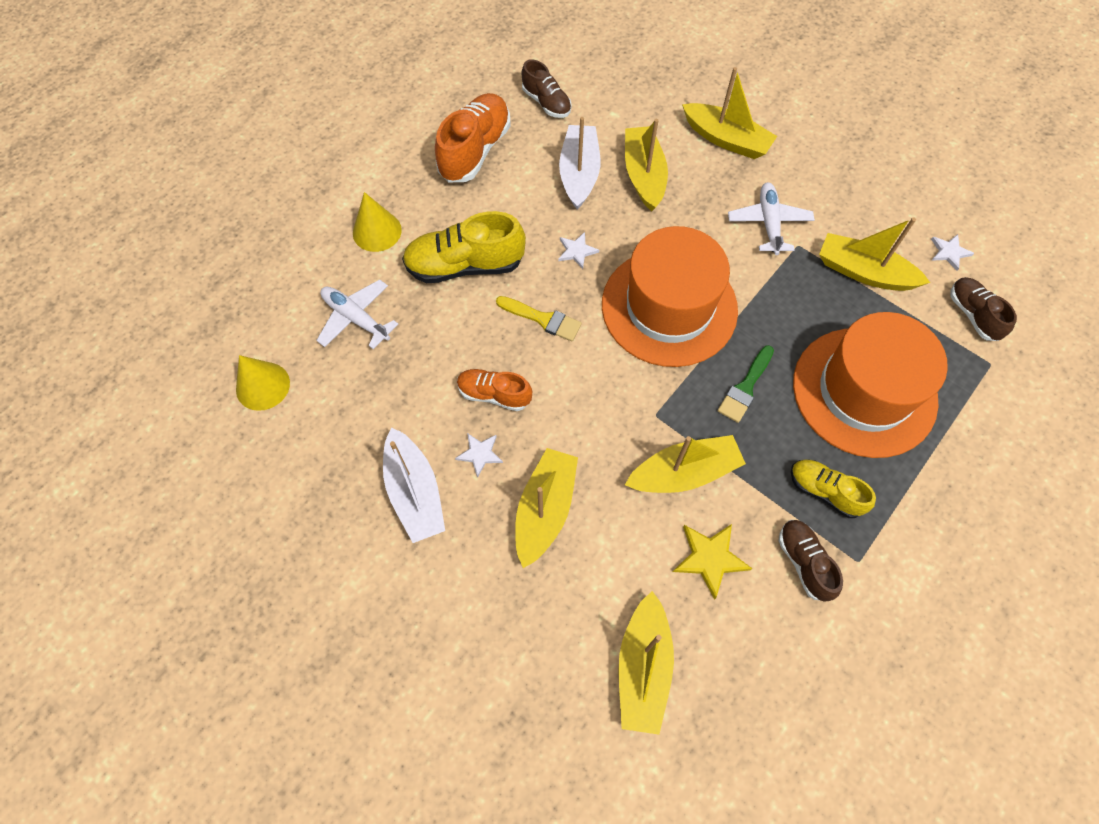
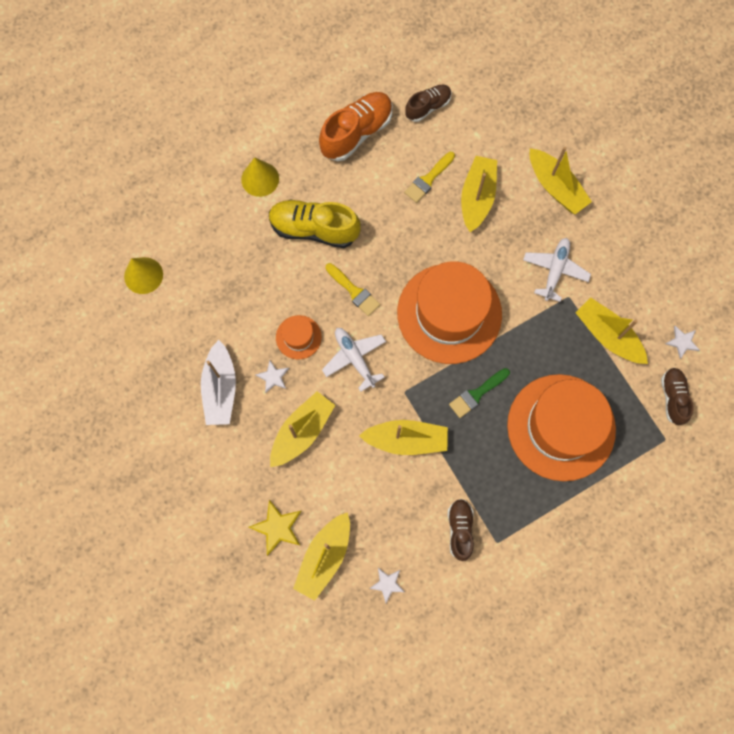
camera: 20 degrees right, 10 degrees up
(356, 318) = (222, 245): white plane -> white plane (354, 358)
(494, 394) = (298, 337): orange shoe -> orange hat
(546, 102) = (428, 107): brown shoe -> brown shoe turned 105 degrees counterclockwise
(577, 251) = (400, 245): white star -> white star (387, 584)
(579, 173) = (428, 179): white boat -> yellow brush
(710, 558) = (398, 504): yellow star -> yellow star (277, 528)
(824, 491) = (497, 488): yellow shoe -> none

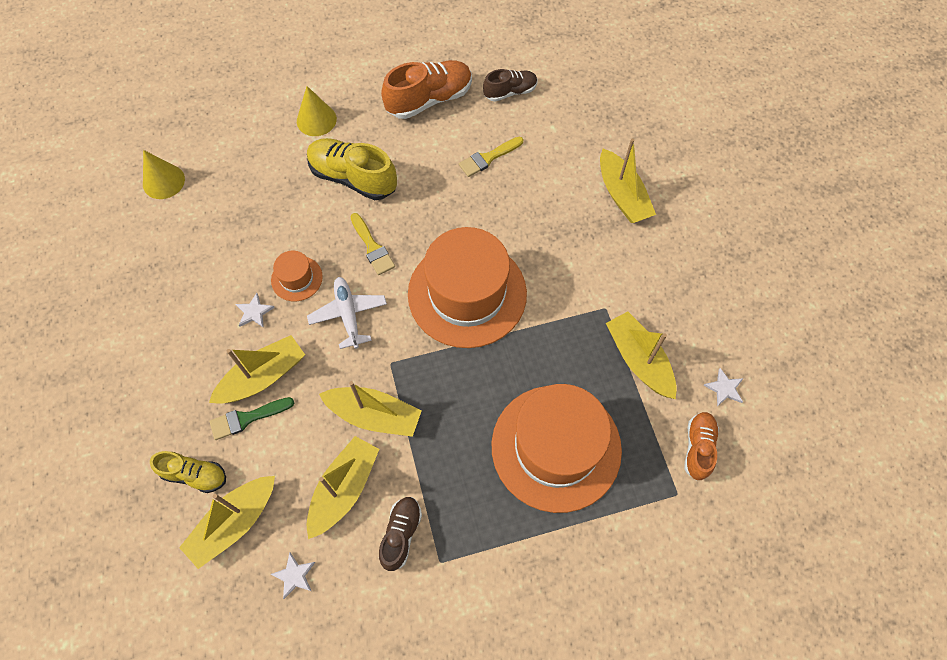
camera: 15 degrees right, 10 degrees down
(220, 389) = (194, 310): white boat -> none
(277, 528) = (195, 475): yellow star -> yellow shoe
(477, 197) = (534, 186): yellow boat -> yellow boat (344, 489)
(477, 394) = (470, 386): green brush -> green brush (247, 418)
(555, 270) = (597, 278): white plane -> none
(673, 397) = (698, 448): brown shoe -> orange shoe

